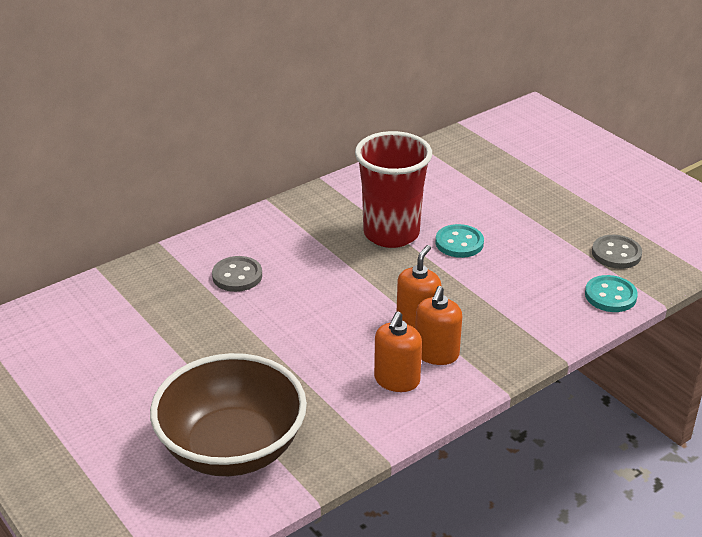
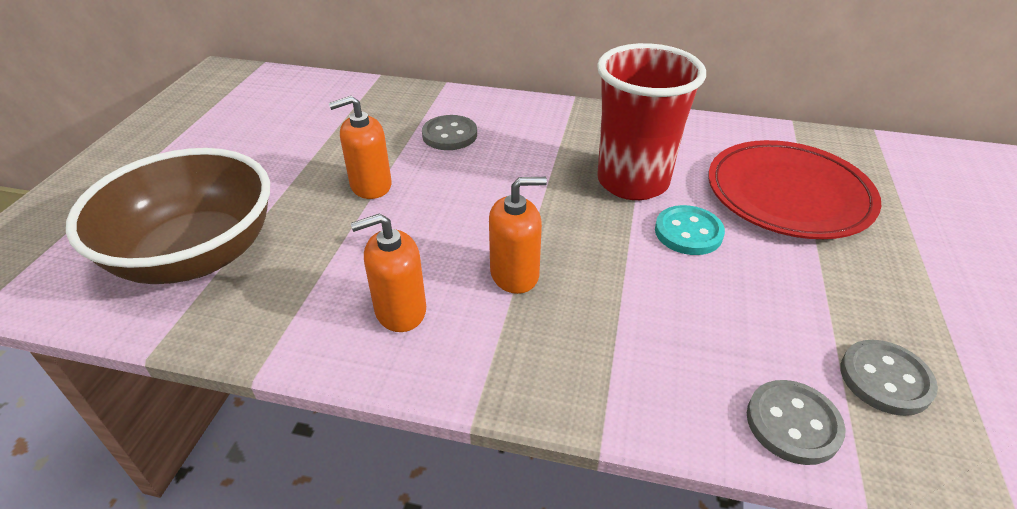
camera: 50 degrees right, 5 degrees up
(436, 354) = (478, 317): orange soap dispenser -> orange soap dispenser (370, 185)
(472, 190) = (788, 194): none -> red plate
(610, 296) = (793, 423): turquoise button -> grey button

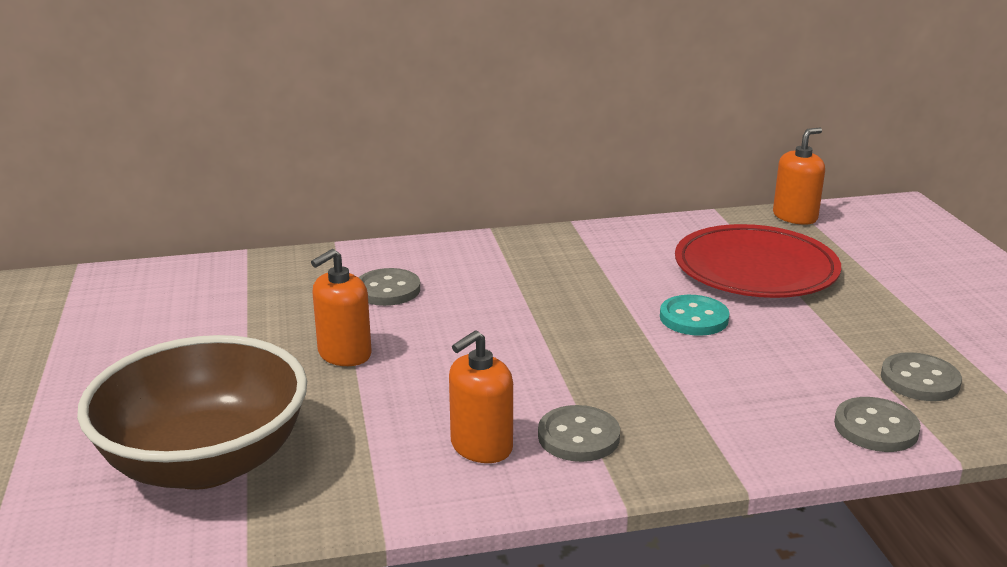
camera: 25 degrees left, 15 degrees down
(488, 329) = (578, 437): none -> grey button
(515, 274) = (565, 389): orange soap dispenser -> orange soap dispenser (795, 217)
(632, 182) = (611, 290): red cup -> none

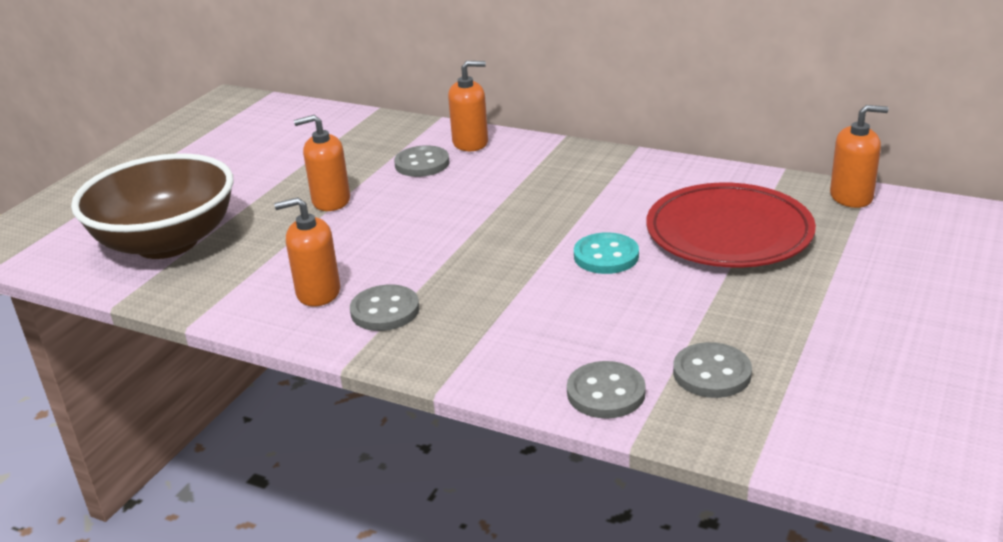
camera: 40 degrees right, 5 degrees up
(407, 258) = (470, 143): none -> orange soap dispenser

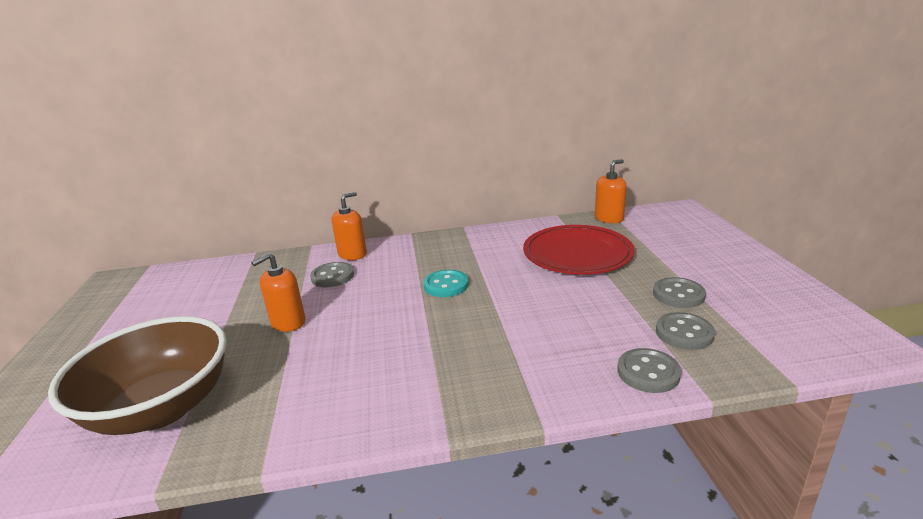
camera: 35 degrees left, 5 degrees down
(318, 292) = (356, 392): orange soap dispenser -> none
(385, 310) = (428, 383): grey button -> grey button (678, 294)
(606, 256) = (529, 290): turquoise button -> turquoise button (446, 285)

